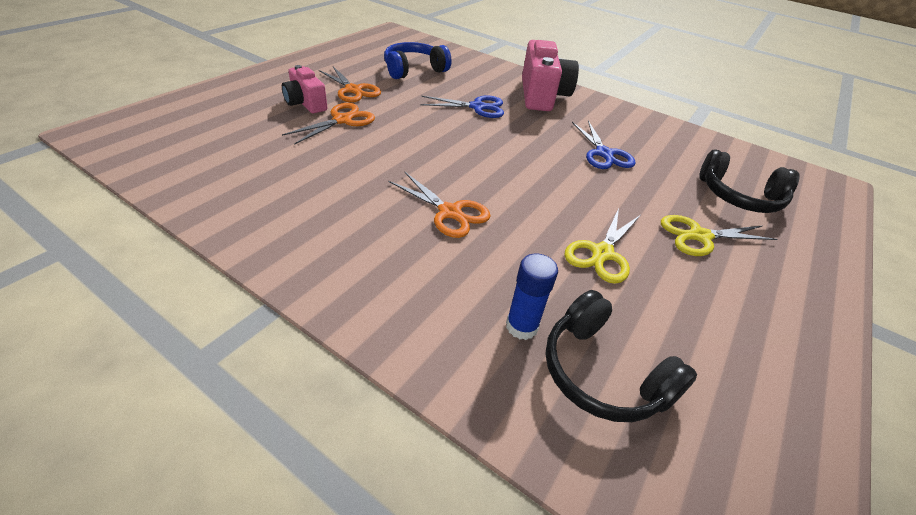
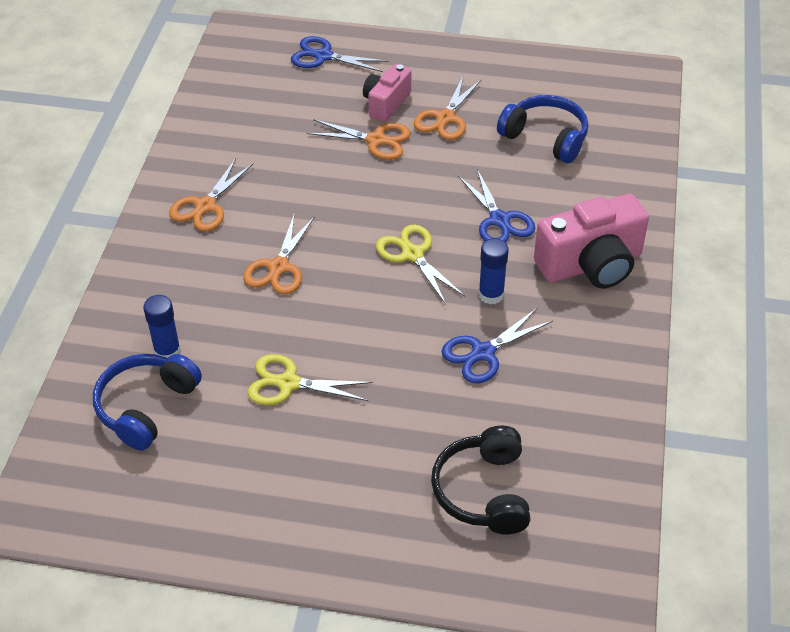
camera: 70 degrees right, 5 degrees up
(207, 108) = (323, 56): none -> blue scissors
(323, 230) = (205, 206): none -> orange scissors
(548, 133) = (491, 295): none -> blue glue stick
(602, 373) = (146, 407): black headphones -> blue headphones
(699, 236) = (369, 456): yellow scissors -> yellow scissors (412, 254)

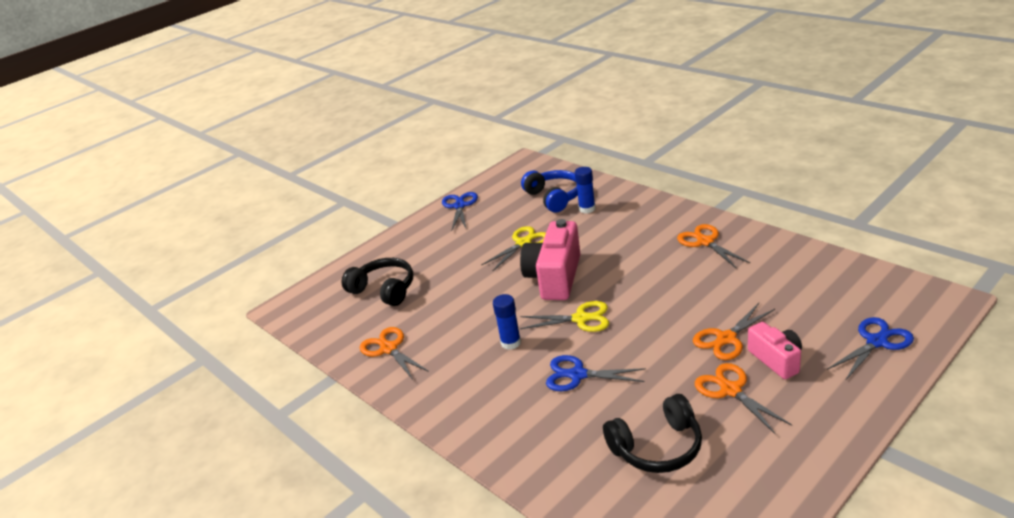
camera: 130 degrees right, 15 degrees down
(278, 267) = (619, 259): orange scissors -> orange scissors (388, 348)
(483, 353) = (469, 322): blue scissors -> blue scissors (459, 206)
(545, 137) = (657, 447): blue headphones -> black headphones
(591, 264) = (489, 406): pink camera -> pink camera (555, 277)

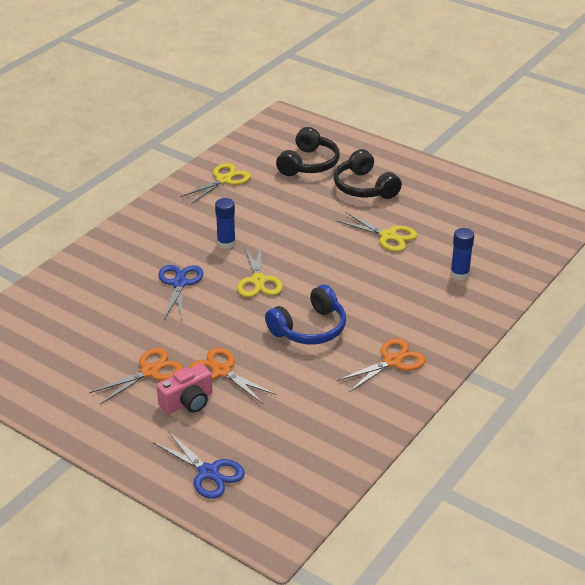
camera: 75 degrees right, 5 degrees up
(388, 348) = (224, 180): orange scissors -> yellow scissors
(459, 206) = (460, 187): blue scissors -> none
(554, 197) = (484, 249): blue headphones -> blue headphones (309, 328)
(555, 277) = (326, 261): pink camera -> none
(657, 447) = (87, 329): black headphones -> black headphones (364, 187)

